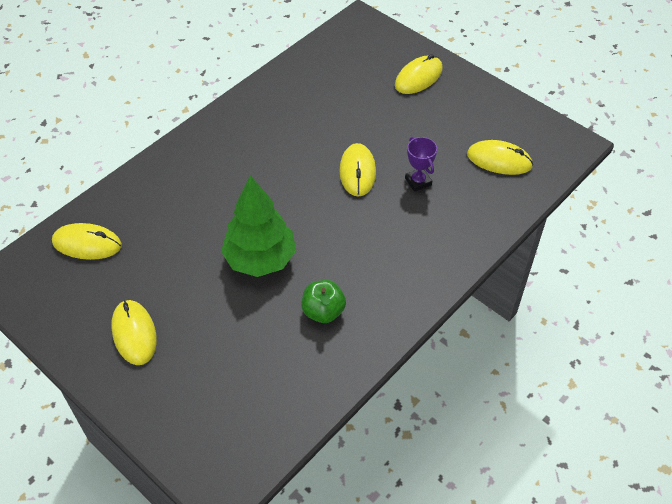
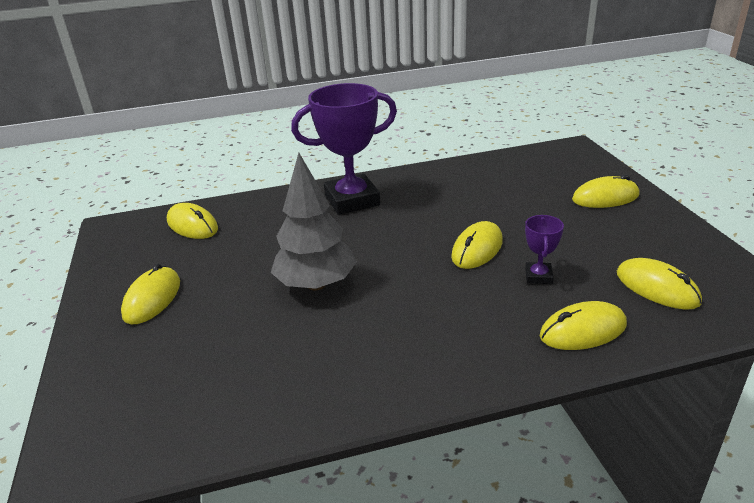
camera: 35 degrees right, 20 degrees down
(213, 156) = (352, 200): none -> purple trophy
(260, 259) = (316, 284): green tree -> grey tree
(323, 311) = (333, 351): green apple -> none
(473, 218) = (583, 330): none -> yellow mouse

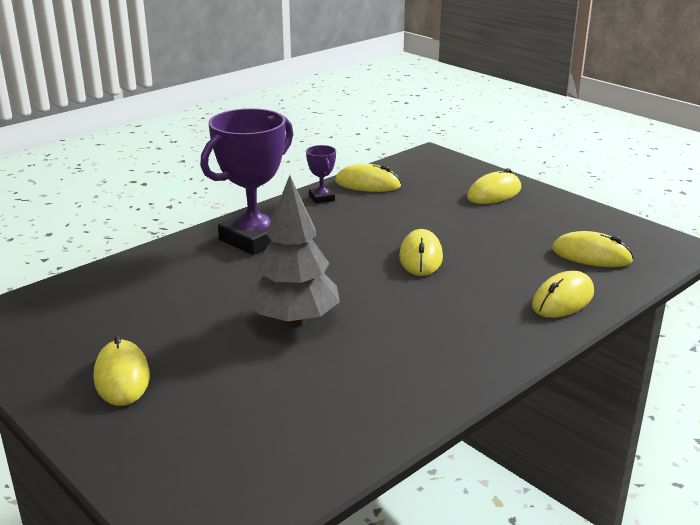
camera: 30 degrees left, 5 degrees down
(192, 225) = (88, 298): yellow mouse -> yellow mouse (368, 184)
(538, 276) = (493, 267): purple trophy -> purple trophy (321, 198)

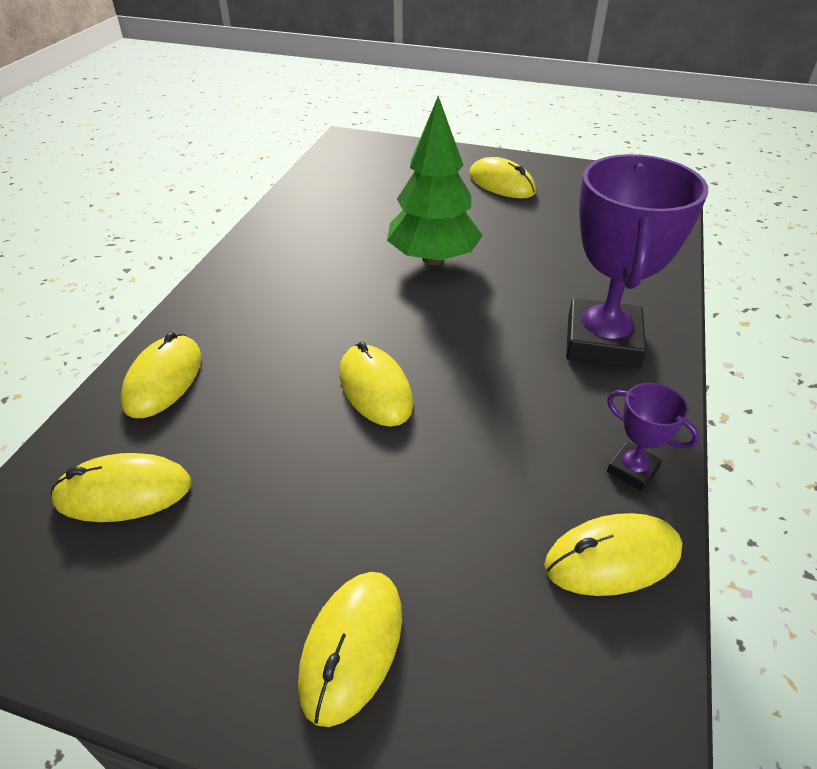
camera: 150 degrees right, 15 degrees up
(295, 320) = (433, 259): grey tree -> green tree

